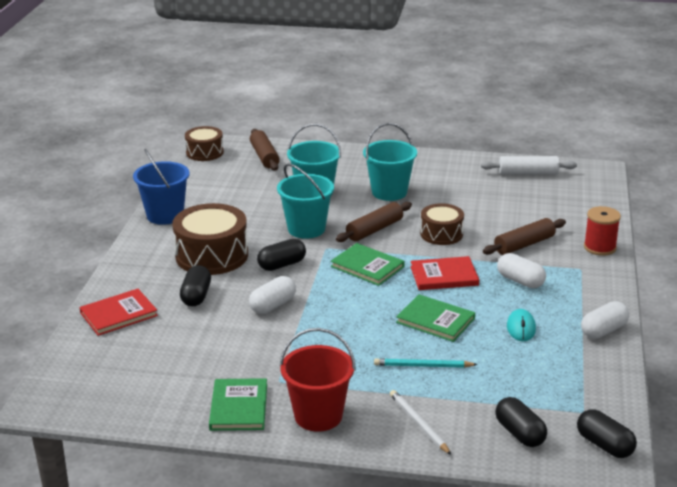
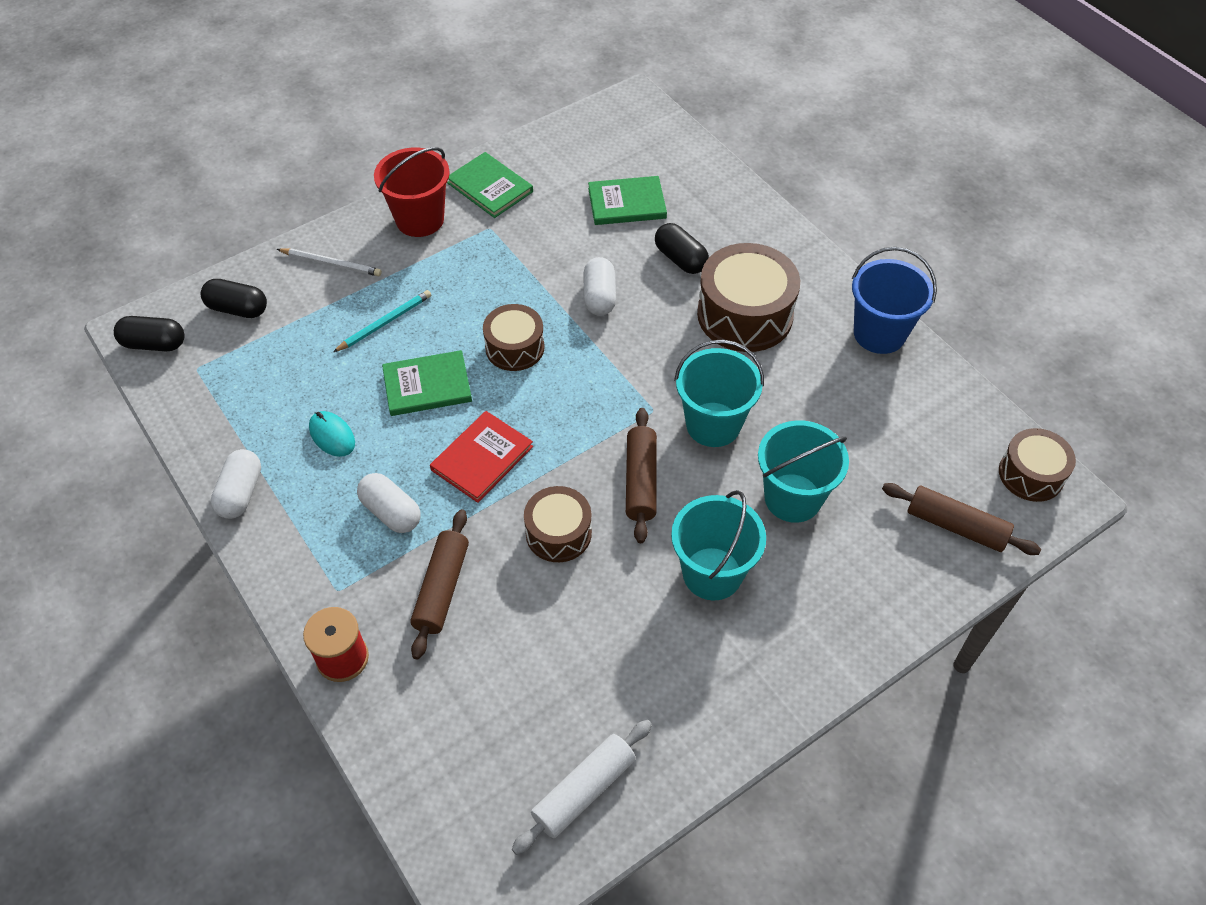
camera: 135 degrees right, 25 degrees up
(118, 314) = (710, 197): red book -> none
(282, 265) = (662, 352): black capsule -> none
(359, 310) = (515, 347): none -> brown drum
(367, 267) = (576, 413): green book -> green book (627, 203)
(520, 281) = (391, 512): white capsule -> white capsule turned 45 degrees clockwise

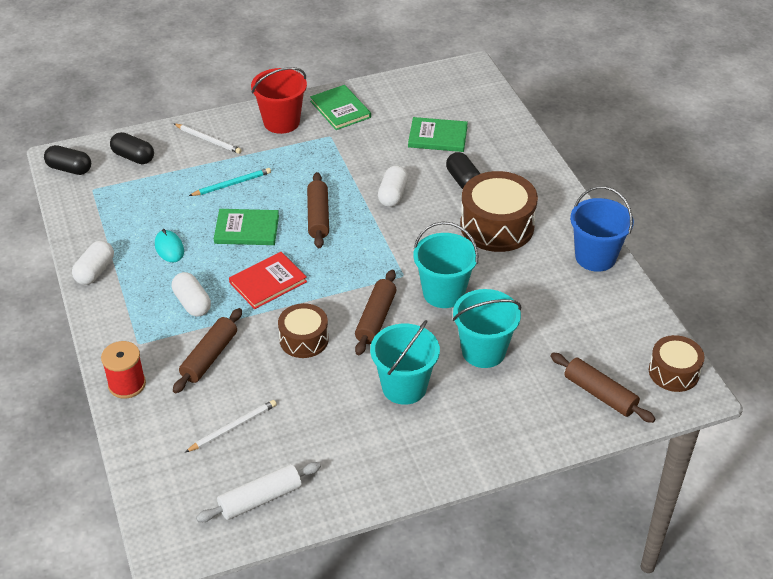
camera: 15 degrees right, 10 degrees down
(510, 689) = (233, 427): none -> white pencil
(515, 347) = (318, 216): brown drum -> brown rolling pin

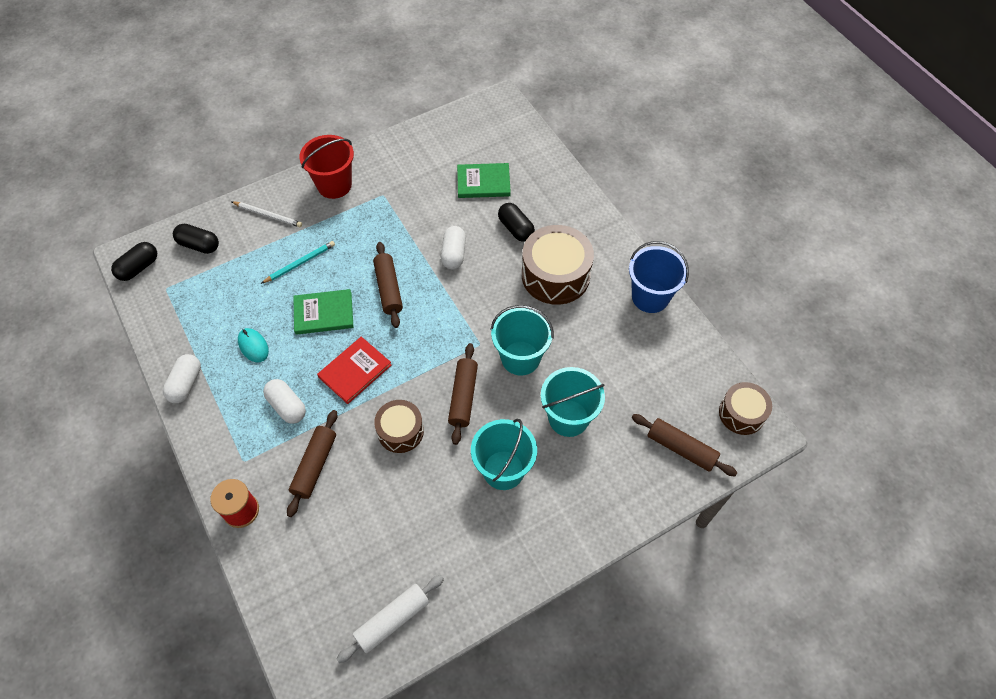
camera: 10 degrees left, 15 degrees up
(69, 169) = (139, 268): black capsule -> black capsule turned 60 degrees counterclockwise
(233, 427) = (352, 543): white pencil -> none
(340, 109) = (387, 163): green book -> none

